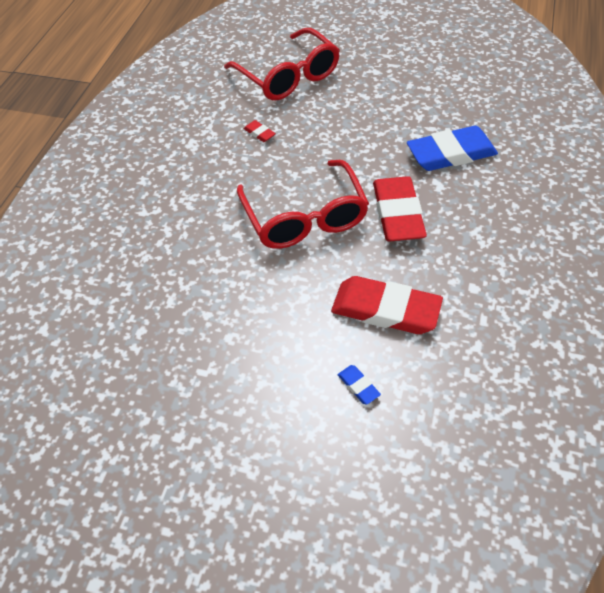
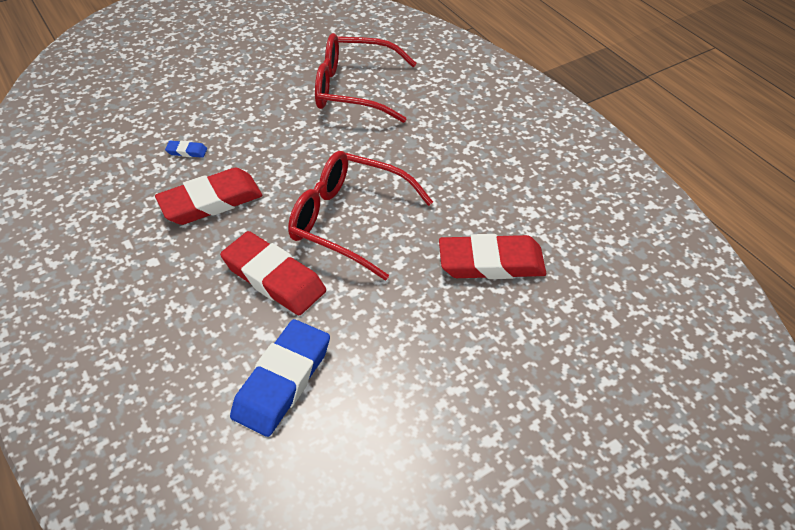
camera: 130 degrees right, 5 degrees down
(259, 133) = (491, 262): red eraser -> red eraser, size x2.38
(288, 76) = (566, 349): red glasses -> red glasses (354, 89)

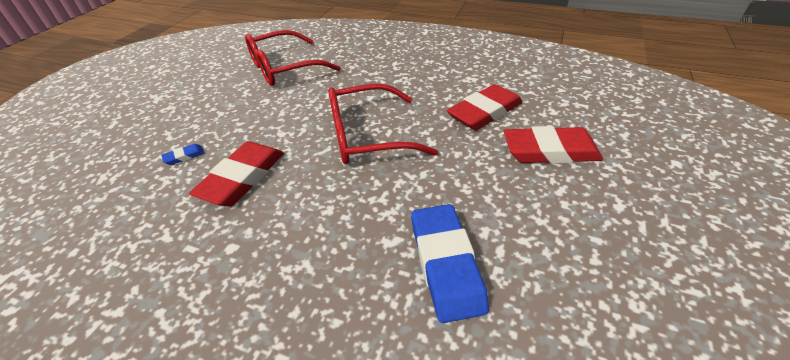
camera: 35 degrees left, 5 degrees down
(274, 278) = (354, 198): red eraser -> red eraser (550, 151)

